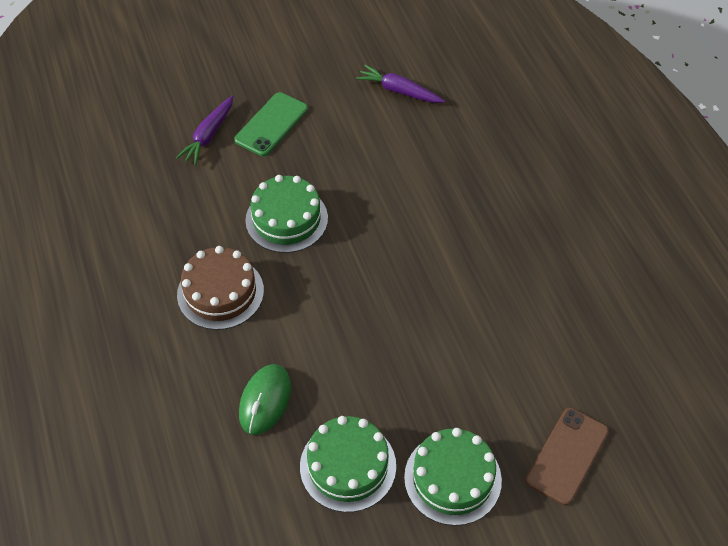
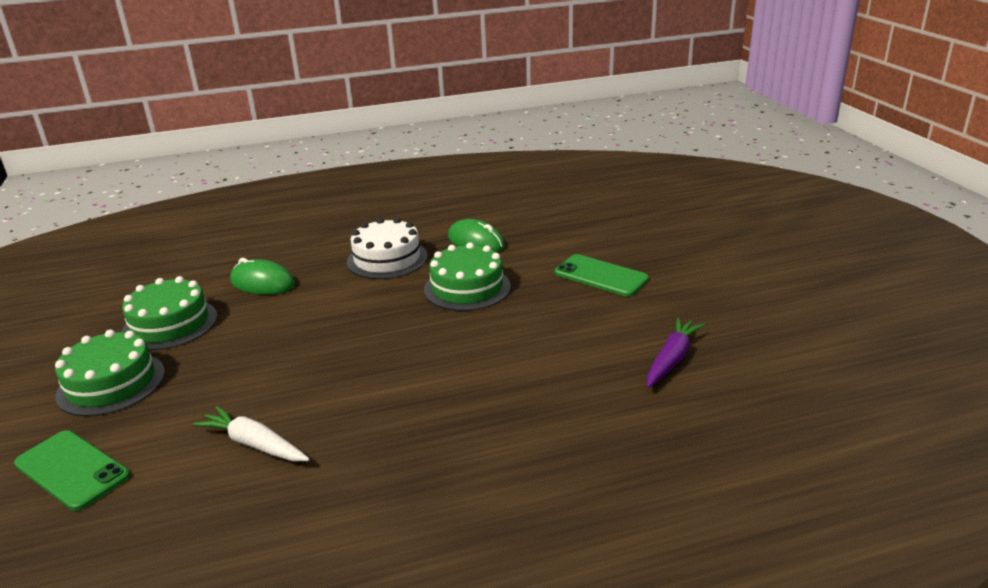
camera: 95 degrees right, 25 degrees down
(190, 219) = (476, 242): none -> green mouse
(208, 135) = (582, 245): purple carrot -> none
(220, 292) = (387, 259): brown cake -> white cake
(521, 334) = (254, 444): none -> white carrot
(567, 455) = (72, 470): brown phone -> green phone

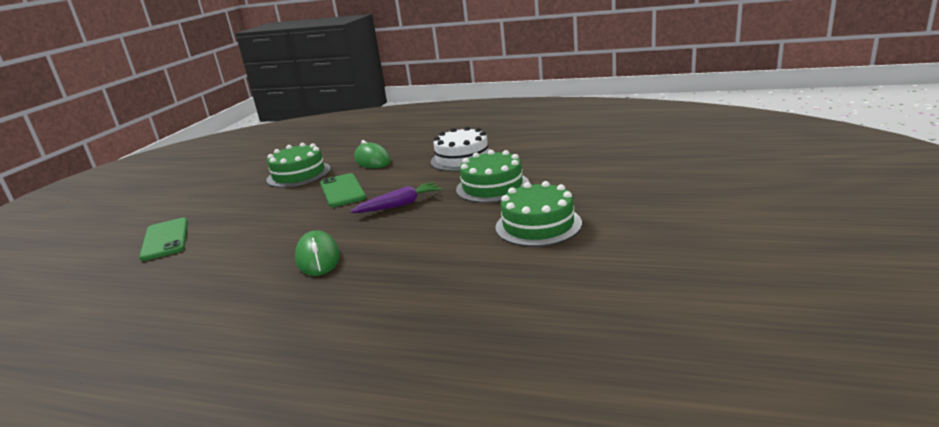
camera: 35 degrees right, 5 degrees down
(111, 383) = (234, 200): green cake -> green cake (538, 225)
(254, 444) = (254, 251): white carrot -> none
(476, 242) = (537, 157): green mouse -> green mouse (318, 258)
(600, 276) = (606, 197): green phone -> green phone (342, 190)
(671, 359) = (589, 274): purple carrot -> purple carrot (399, 205)

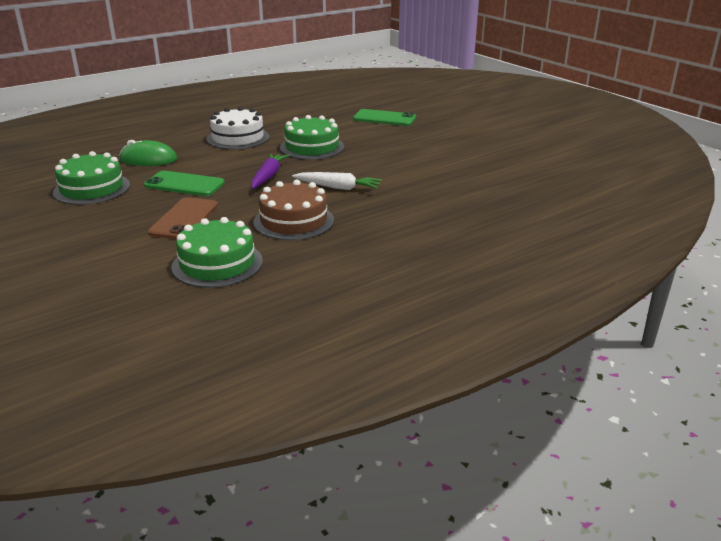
camera: 55 degrees left, 5 degrees up
(165, 239) = (91, 270): green phone -> green phone (384, 118)
(278, 222) = (184, 219): none -> brown phone
(318, 258) = (293, 221): green mouse -> brown cake
(417, 239) = (338, 187): none -> white carrot
(538, 225) = (396, 157): green cake -> green cake (217, 264)

